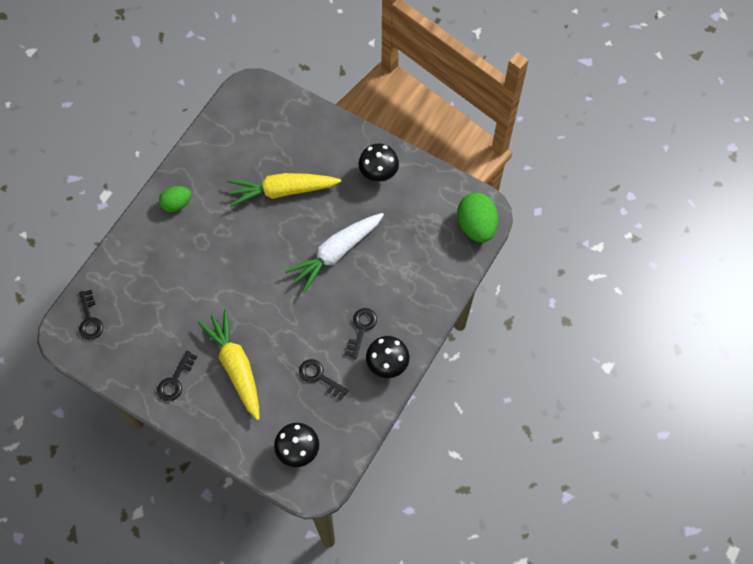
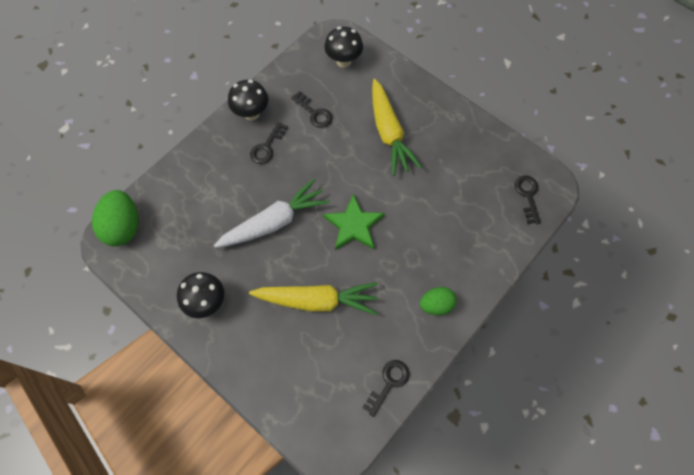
camera: 170 degrees left, 0 degrees up
(175, 380) = (445, 129): black key -> black key (389, 383)
(259, 262) = (354, 225): none -> green star

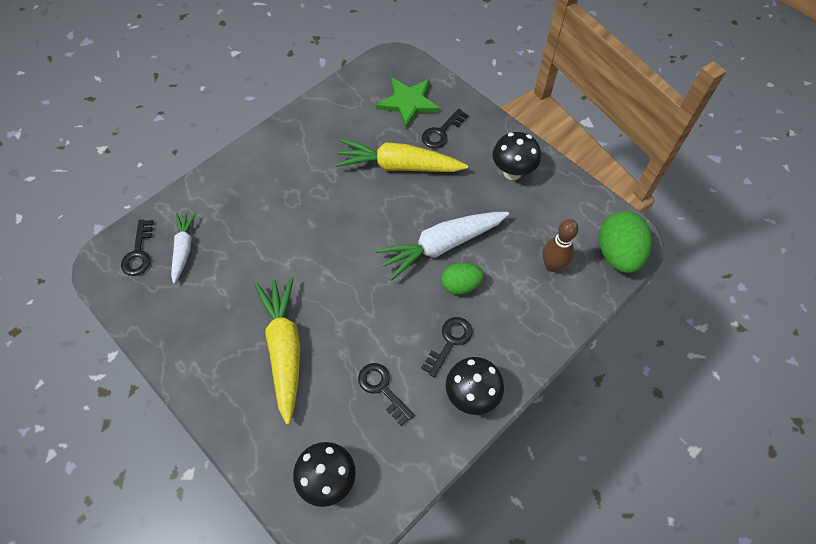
camera: 175 degrees left, 5 degrees down
(181, 212) = (552, 265): none -> brown bowling pin
(354, 225) = (350, 235): green star -> green star (408, 102)
(389, 383) = (339, 98): black key -> black key (441, 132)
(436, 305) = (279, 154): green egg -> green egg (460, 285)
(492, 202) = (184, 248): none -> white carrot

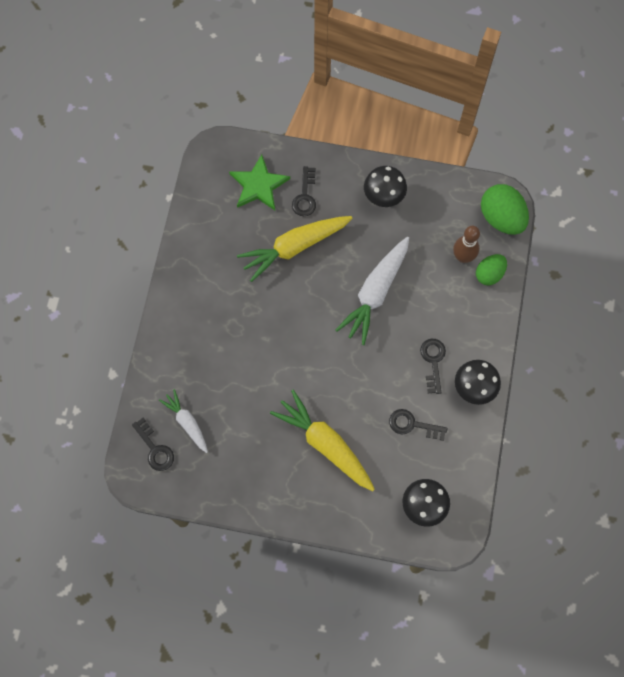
camera: 35 degrees left, 10 degrees up
(460, 285) = (410, 315): green egg -> green egg (489, 274)

